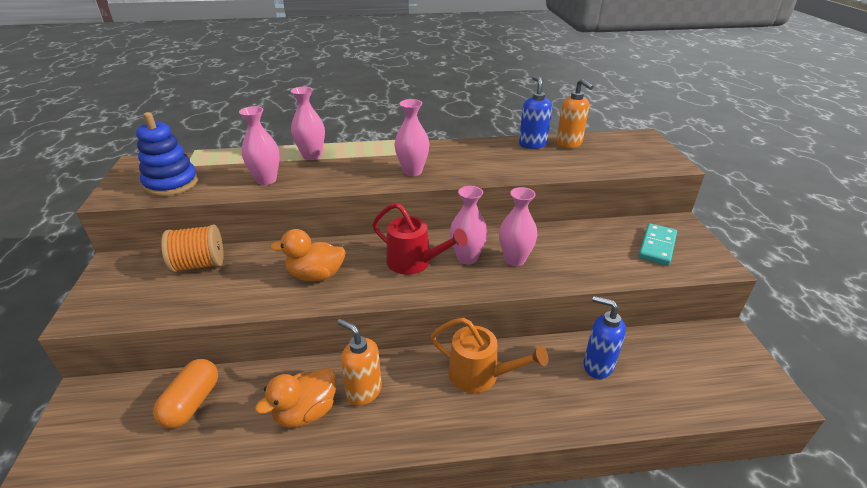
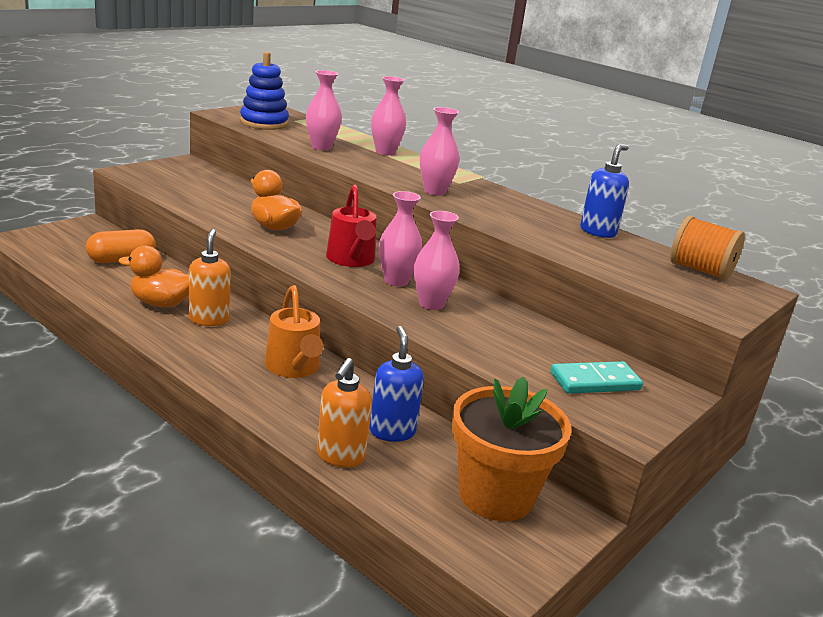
camera: 45 degrees right, 10 degrees down
(199, 265) = (224, 186): orange spool -> orange spool (700, 270)
(569, 144) = (641, 249): orange soap dispenser -> orange soap dispenser (340, 456)
(693, 355) = (496, 495): none -> orange flower pot

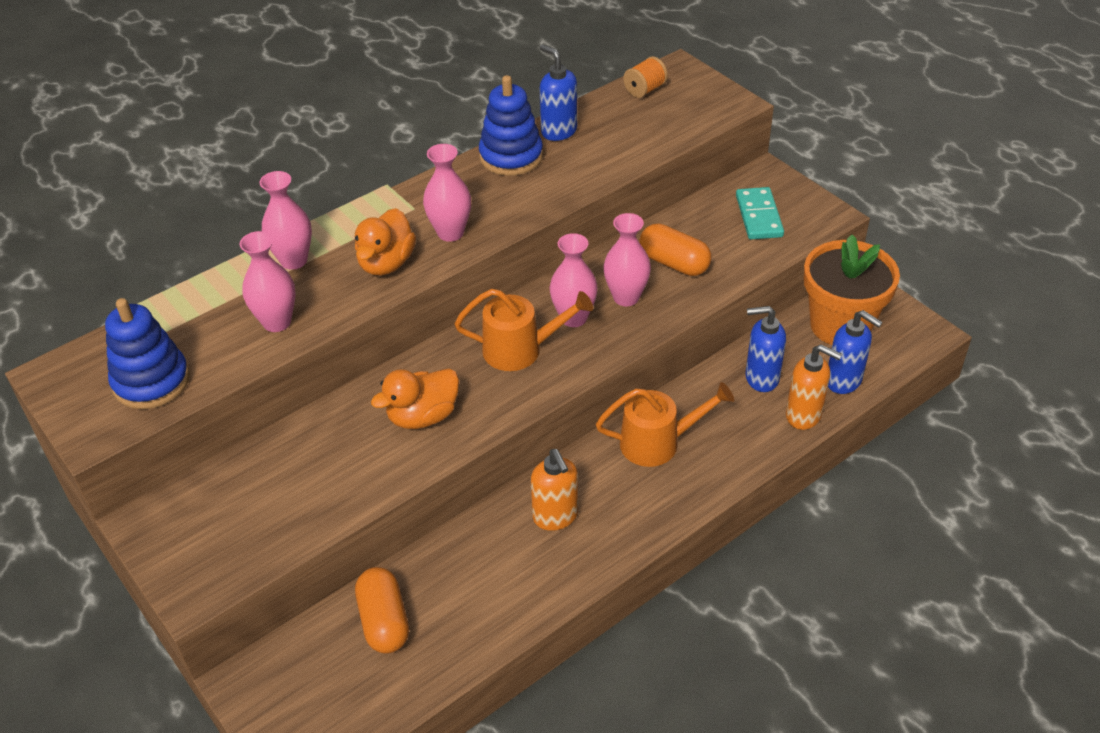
camera: 75 degrees left, 20 degrees up
(161, 303) = (516, 565): orange duck -> orange duck (386, 263)
(209, 319) = (555, 517): orange soap dispenser -> orange soap dispenser turned 120 degrees counterclockwise
(351, 260) = (521, 349): red watering can -> orange watering can
(400, 490) = (844, 381): none -> blue soap dispenser
(491, 329) = (674, 263): none -> orange capsule
(547, 214) = (511, 156): none -> blue stacking toy
(700, 270) = (645, 90): orange spool -> orange spool, size x0.65

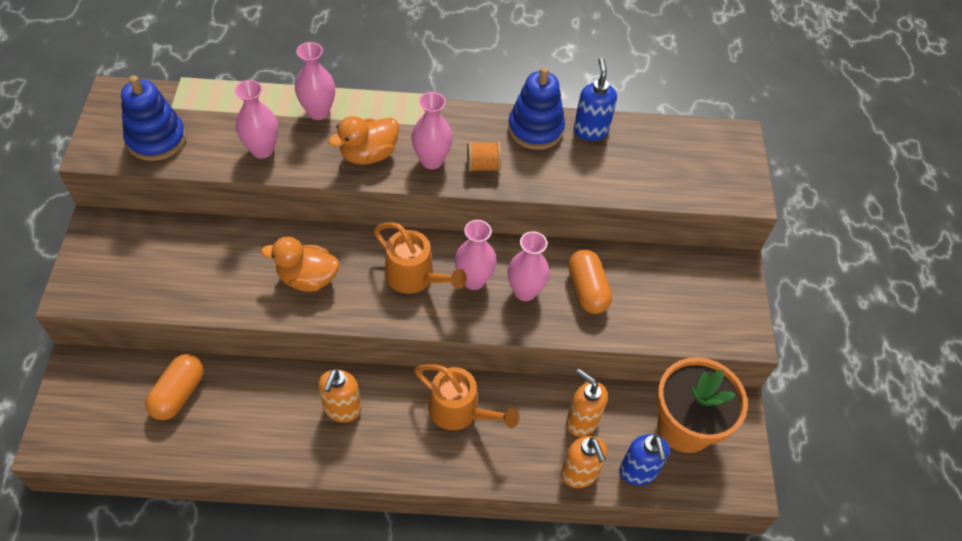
camera: 35 degrees right, 10 degrees up
(645, 90) = (691, 138): orange spool -> orange spool (483, 166)
(758, 216) = (691, 298): turquoise domino -> none
(761, 378) = (581, 421): blue soap dispenser -> orange soap dispenser

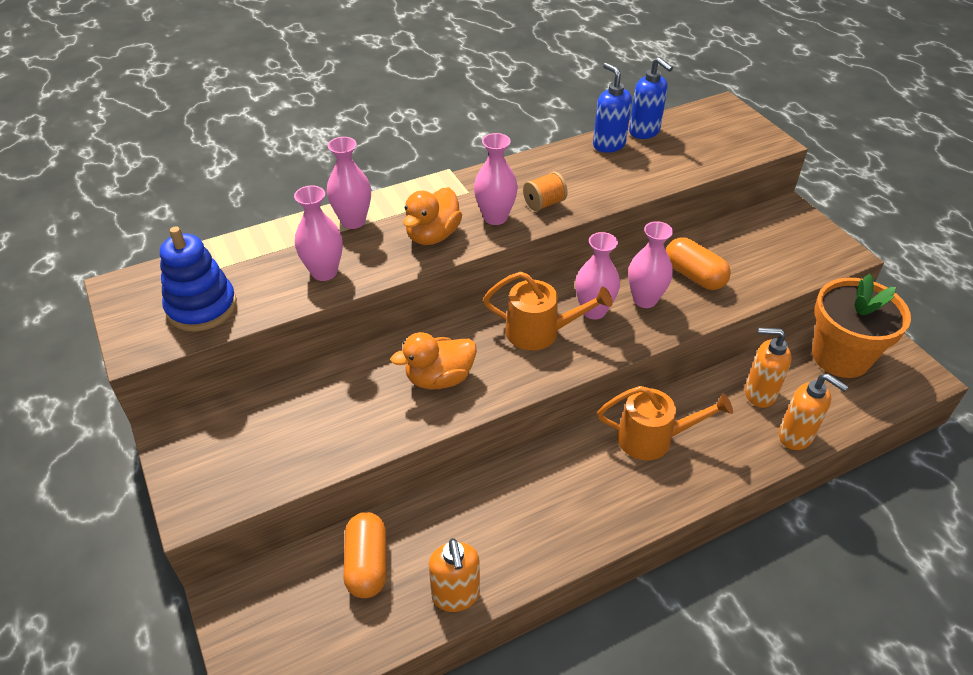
camera: 25 degrees left, 10 degrees down
(342, 409) = (545, 492): orange soap dispenser -> orange soap dispenser (456, 595)
(535, 129) = (562, 160): blue stacking toy -> none
(638, 472) = (838, 410): blue soap dispenser -> blue soap dispenser (644, 132)

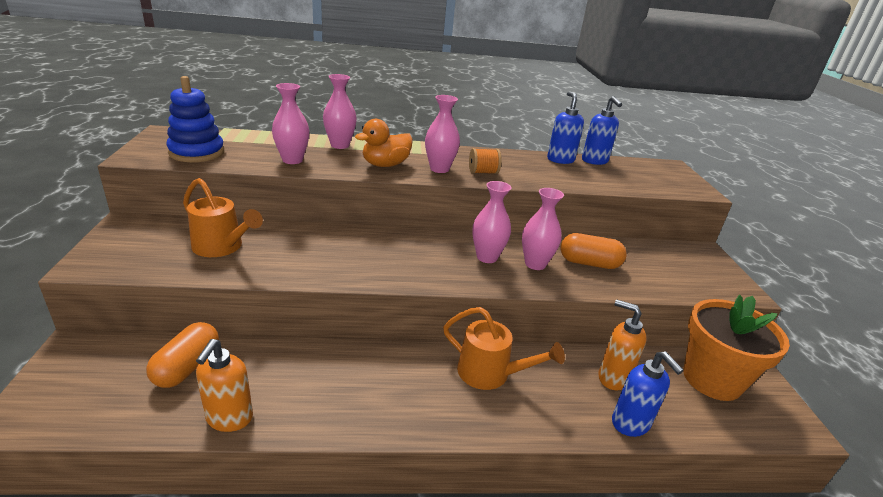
camera: 20 degrees right, 15 degrees down
(439, 378) = (331, 256): orange duck -> none
(540, 332) = (433, 255): orange watering can -> orange watering can (222, 247)
(694, 276) = (589, 263): orange capsule -> orange capsule turned 60 degrees counterclockwise
(796, 436) = (631, 424): orange soap dispenser -> blue soap dispenser

